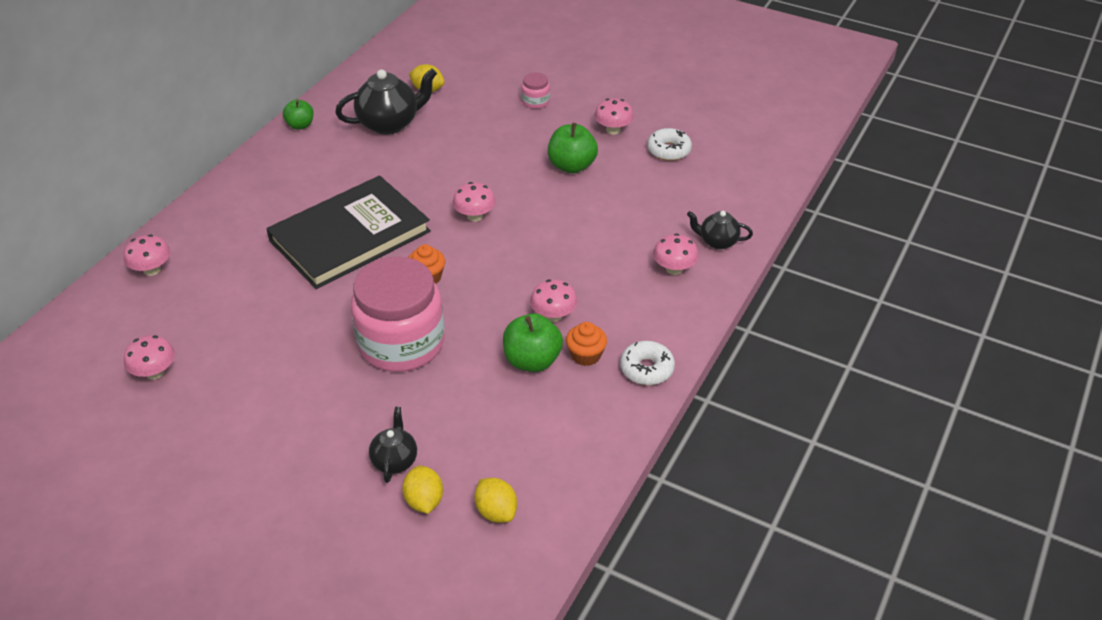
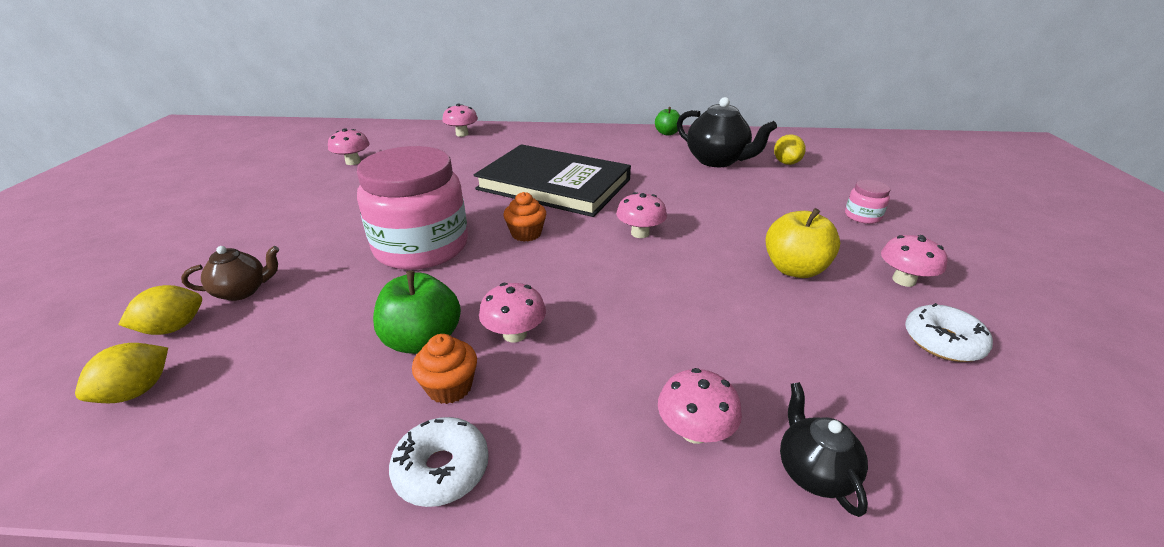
camera: 65 degrees right, 10 degrees down
(395, 460) = (243, 291): black teapot -> brown teapot
(572, 166) = (794, 269): green apple -> yellow apple

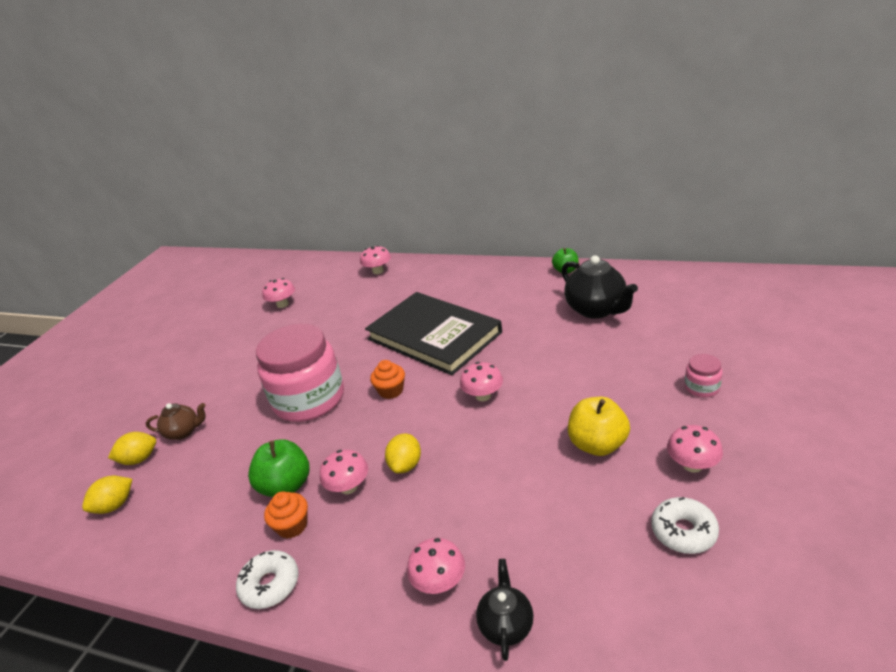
camera: 20 degrees right, 0 degrees up
(786, 163) = (666, 314): yellow lemon -> yellow lemon (406, 465)

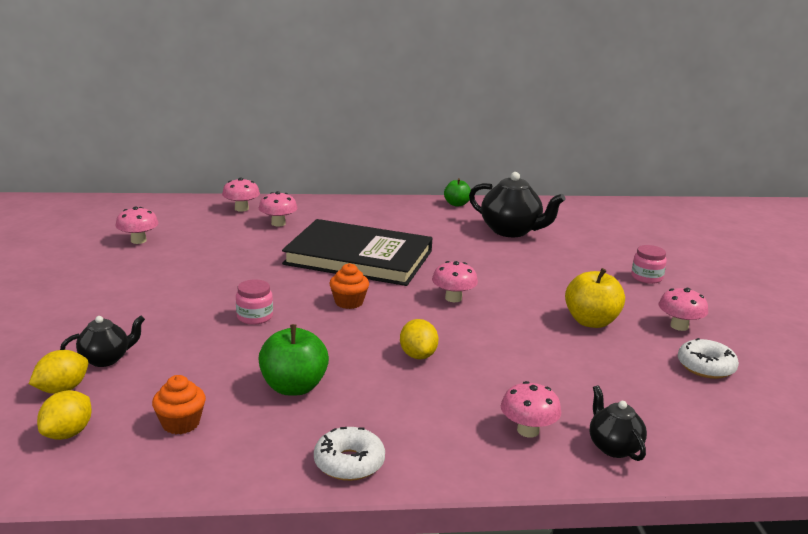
camera: 30 degrees left, 10 degrees down
(184, 432) = (106, 359): brown teapot -> black teapot
(292, 526) = (331, 416): orange cupcake -> orange cupcake (181, 423)
(309, 399) = (254, 317): pink jar -> pink jar, size x0.41
(348, 487) = (369, 379): pink mushroom -> pink mushroom (278, 223)

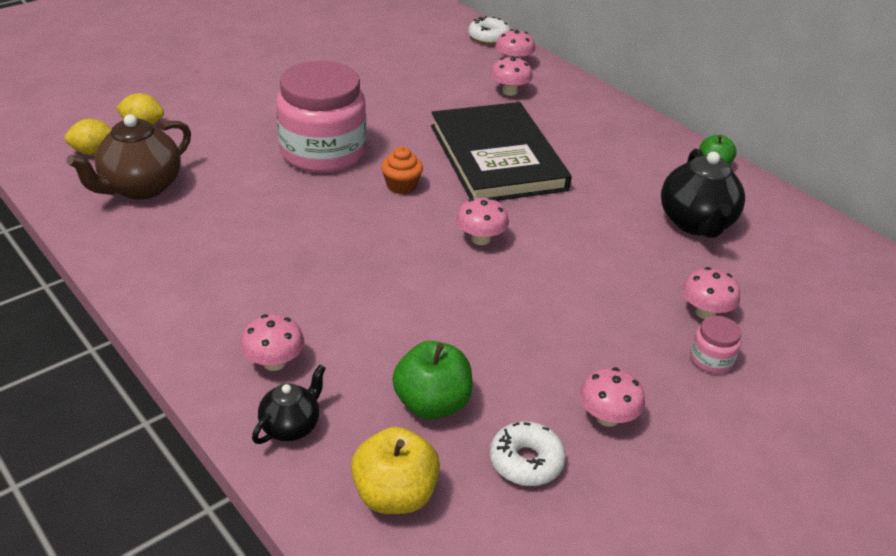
camera: 55 degrees right, 15 degrees up
(106, 359) = (196, 122): black teapot -> none
(138, 240) = (388, 50): pink mushroom -> pink mushroom (705, 312)
(181, 423) = (140, 188): orange cupcake -> brown teapot
(254, 317) = (323, 152): pink jar -> pink jar, size x2.46
(294, 387) = (232, 214): green apple -> green apple (432, 404)
(349, 463) = (148, 281): white donut -> white donut (489, 37)
(418, 355) = (345, 256): yellow lemon -> none
(591, 321) = (537, 344): yellow apple -> yellow apple (395, 495)

